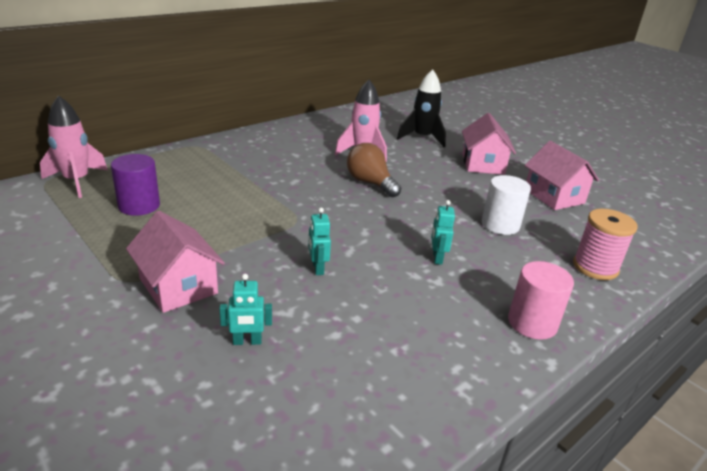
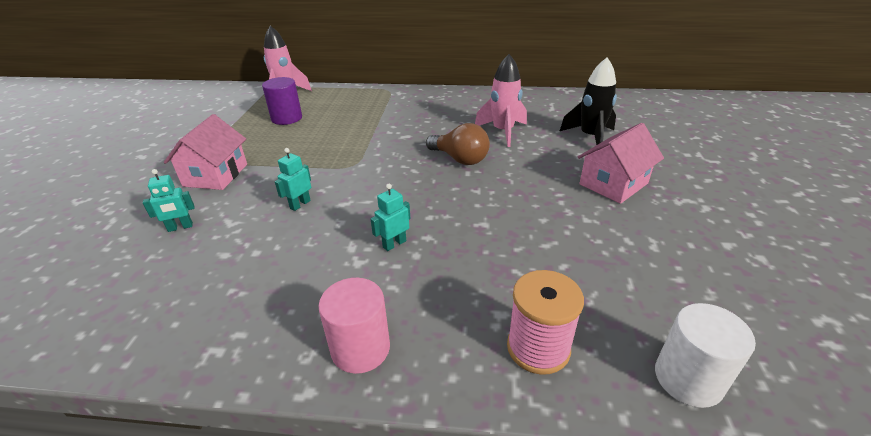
camera: 50 degrees right, 5 degrees up
(247, 341) = (180, 227): turquoise robot -> turquoise robot turned 60 degrees counterclockwise
(370, 183) = (460, 159): brown light bulb -> brown light bulb turned 120 degrees clockwise
(500, 225) = (513, 247): white cylinder -> white cylinder (688, 378)
(554, 196) = (642, 251): pink house -> none

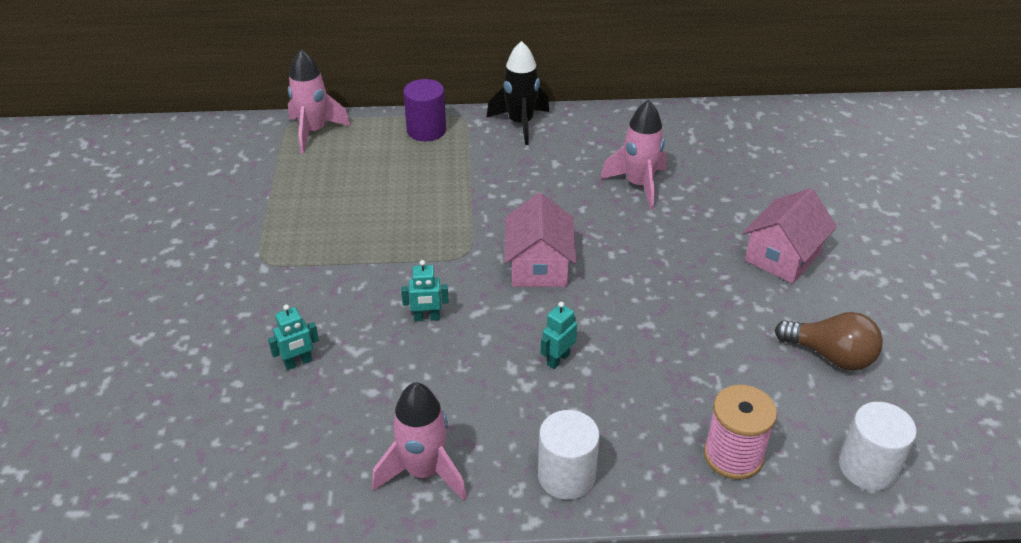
camera: 10 degrees left, 5 degrees up
(216, 175) = (296, 284): pink house -> pink house (539, 266)
(228, 328) = (424, 472): none -> pink rocket
(286, 118) = (340, 181): purple cylinder -> purple cylinder (426, 130)
(300, 204) = (427, 318): turquoise robot -> turquoise robot turned 120 degrees counterclockwise
(360, 348) = (566, 476): pink cylinder -> white cylinder
(460, 159) = (596, 234): brown light bulb -> brown light bulb (830, 356)
(590, 137) = (748, 186): black rocket -> black rocket (520, 124)

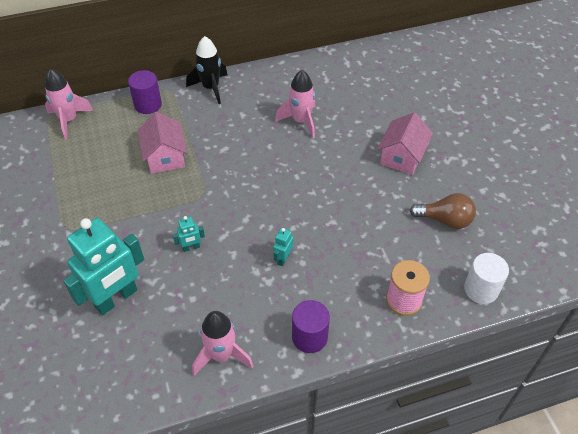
camera: 15 degrees left, 10 degrees up
(298, 363) = (116, 298): turquoise robot -> turquoise robot, size x2.40
(539, 266) = (253, 194): pink house -> pink house (165, 156)
(566, 476) = (309, 337): white cylinder -> purple cylinder

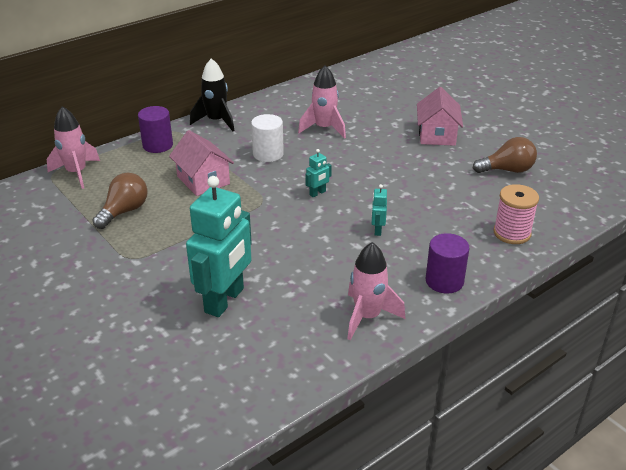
camera: 20 degrees left, 15 degrees down
(85, 175) = (124, 211): none -> brown light bulb
(191, 247) = (278, 242): turquoise robot -> turquoise robot (317, 193)
(481, 289) = (573, 210): white cylinder -> white cylinder (268, 154)

